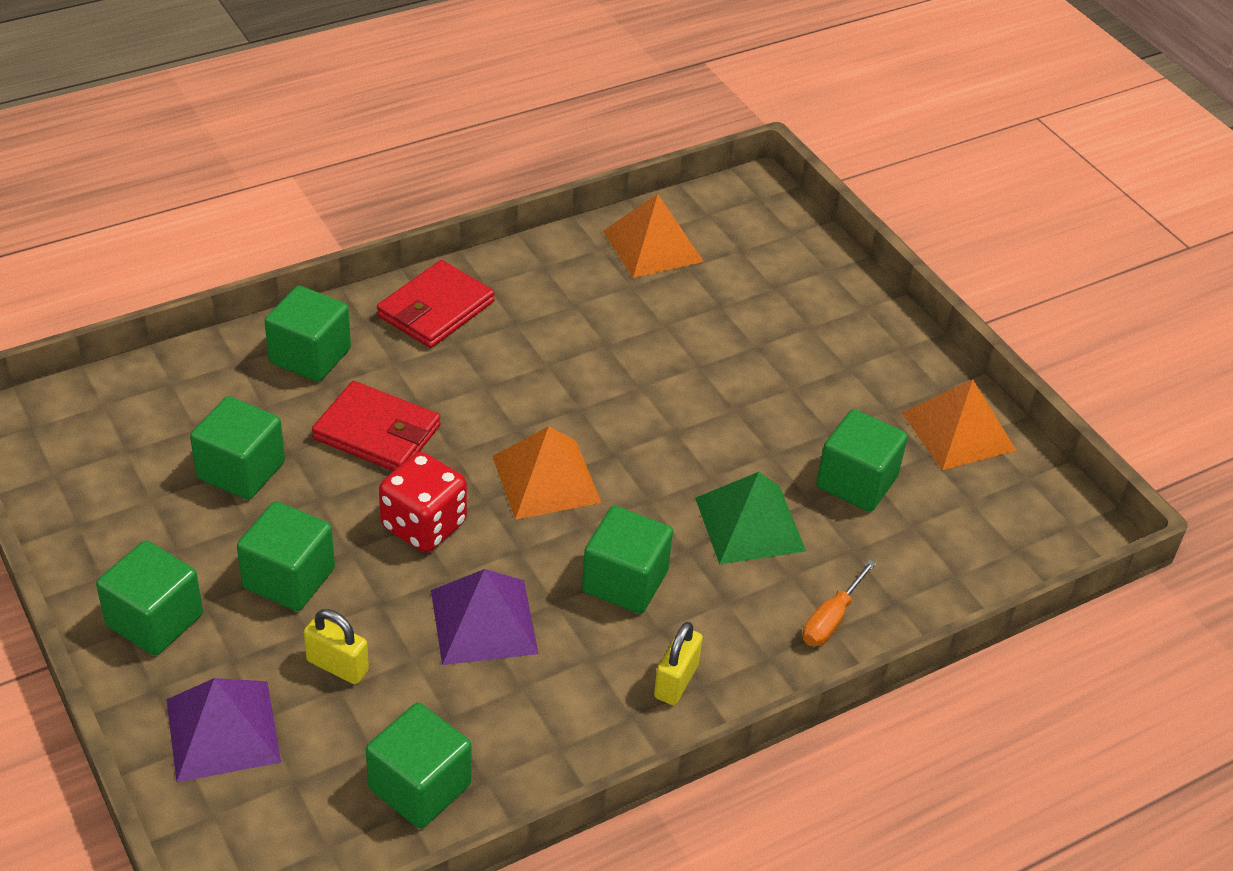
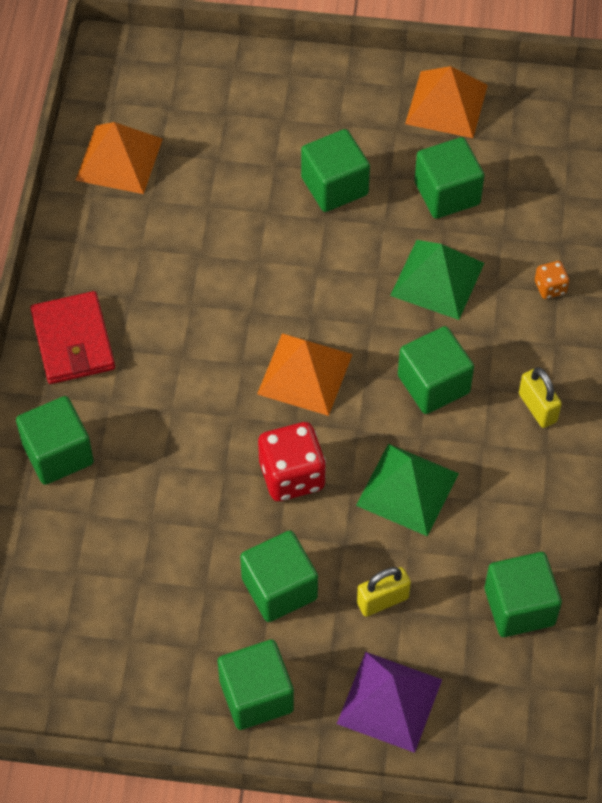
camera: 50 degrees left, 15 degrees up
(241, 470) = (147, 564): green cube -> green cube (334, 186)
(377, 432) = (176, 454): red wallet -> none
(483, 621) = (407, 489): purple pyramid -> green pyramid
(831, 619) = (550, 287): orange screwdriver -> orange dice

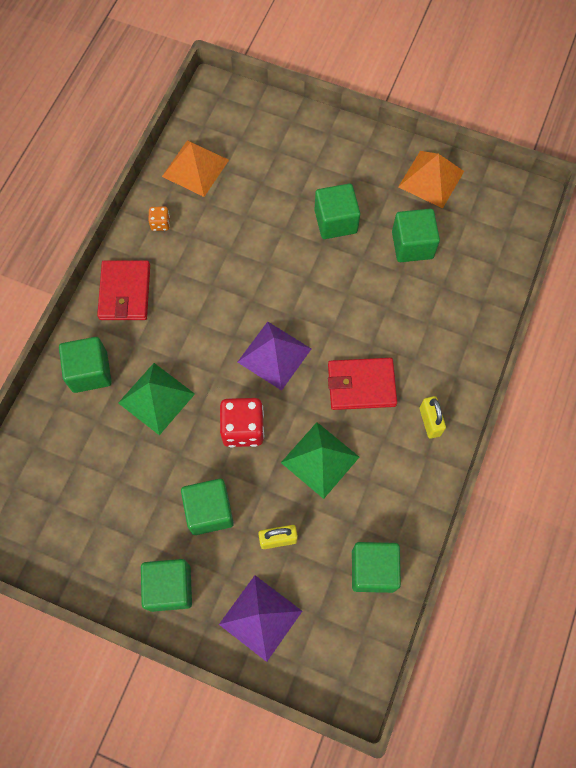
camera: 15 degrees right, 10 degrees up
(304, 374) = (274, 355): orange pyramid -> purple pyramid
(433, 384) = (361, 385): green cube -> red wallet
(437, 279) = (387, 307): green pyramid -> green pyramid (156, 398)
(550, 287) = (465, 333): orange dice -> orange dice (160, 224)

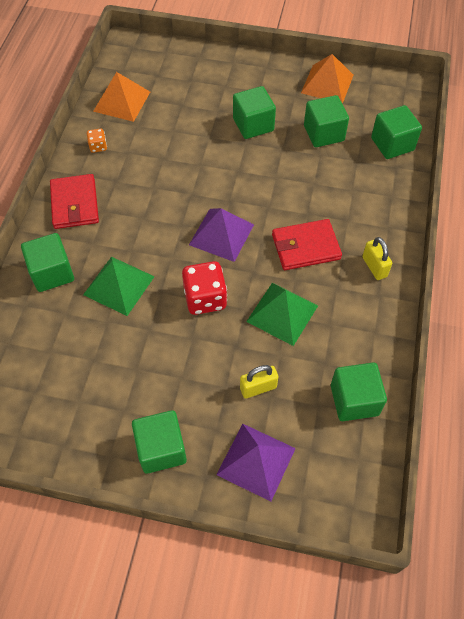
camera: 10 degrees left, 10 degrees down
(209, 511) = (187, 374): green cube -> green cube (392, 144)

